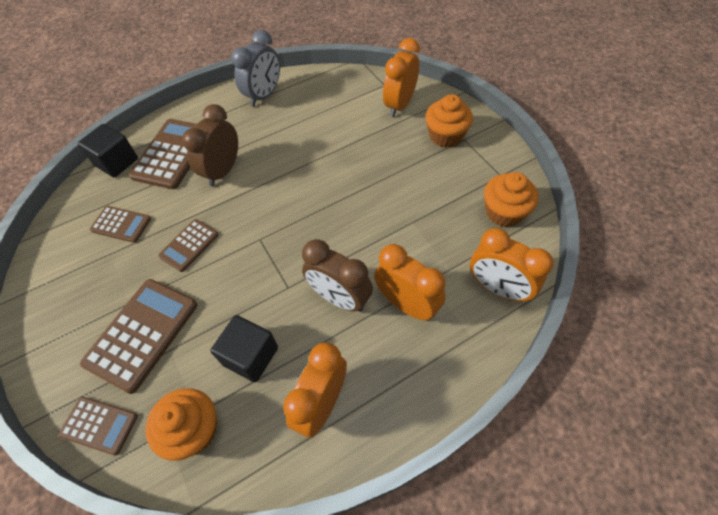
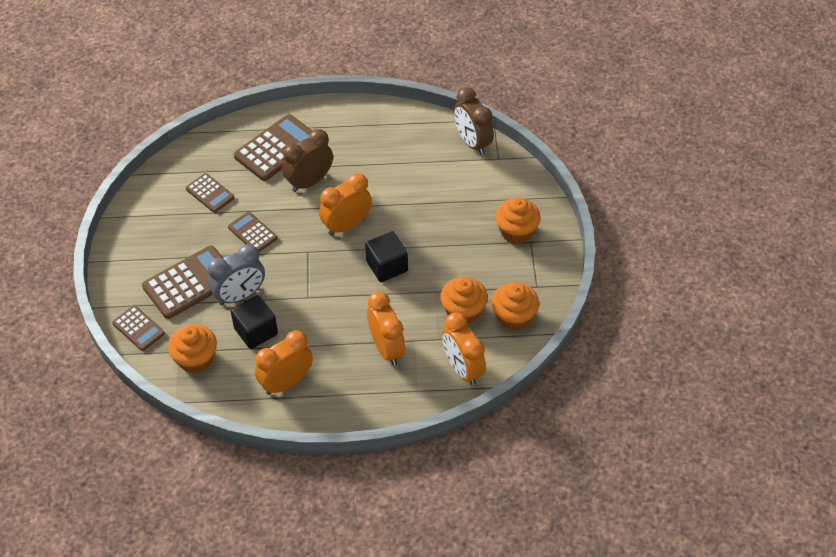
camera: 25 degrees right, 5 degrees down
(116, 162) = (229, 137): black cube -> black cube (387, 266)
(189, 245) = (252, 233): brown calculator -> brown calculator turned 75 degrees clockwise
(264, 95) = (383, 123): grey clock -> grey clock (240, 296)
(339, 298) = (340, 321): brown clock -> brown clock (472, 142)
(399, 105) = (497, 184): orange clock -> orange clock (346, 225)
(454, 228) = (463, 311): none -> orange cupcake

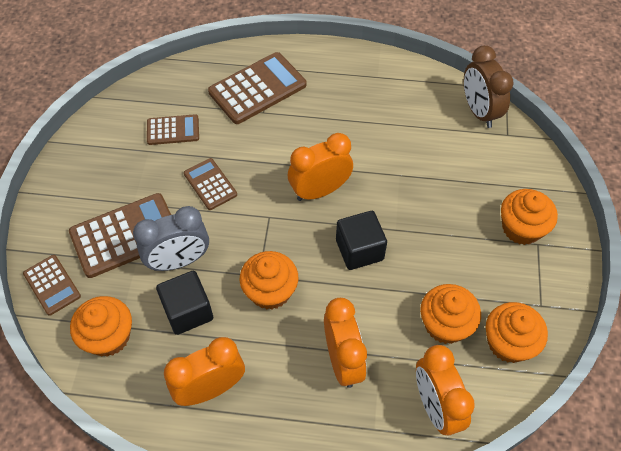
camera: 10 degrees right, 5 degrees up
(210, 193) = (173, 130): brown calculator -> brown calculator turned 60 degrees counterclockwise
(309, 182) = (286, 132): brown clock -> none
(319, 307) = (270, 291): none -> orange cupcake

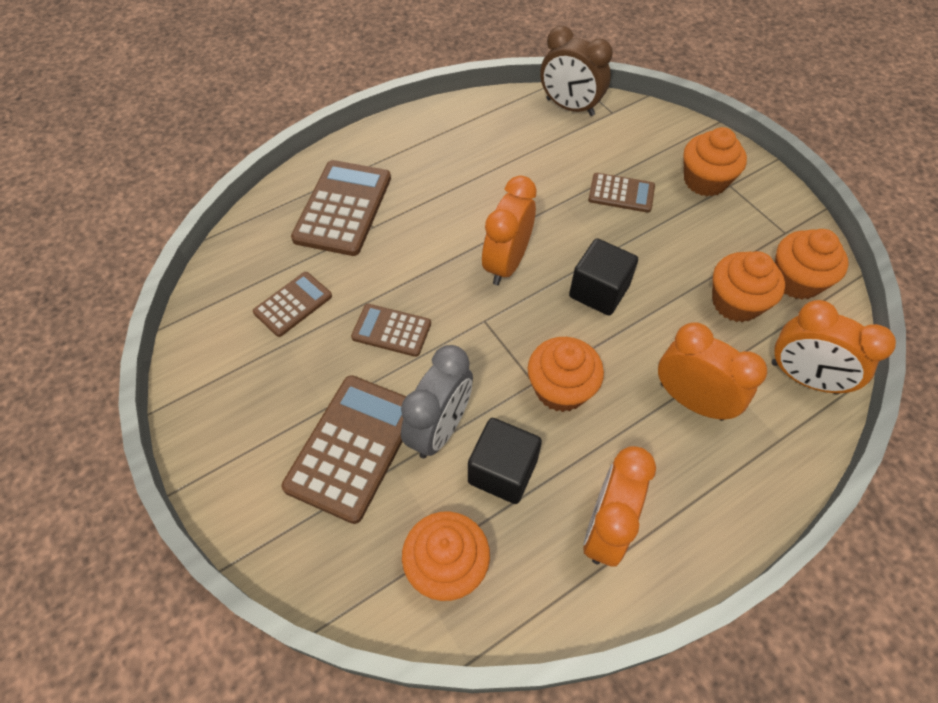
camera: 40 degrees left, 0 degrees up
(52, 285) = (322, 565): brown calculator -> brown calculator (621, 193)

